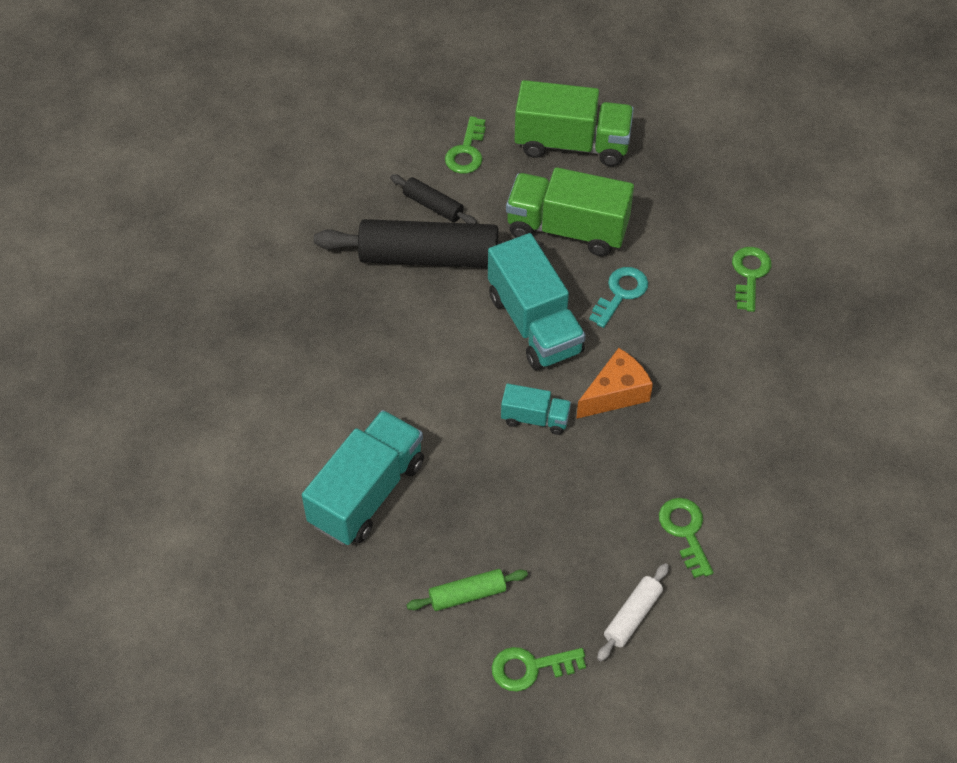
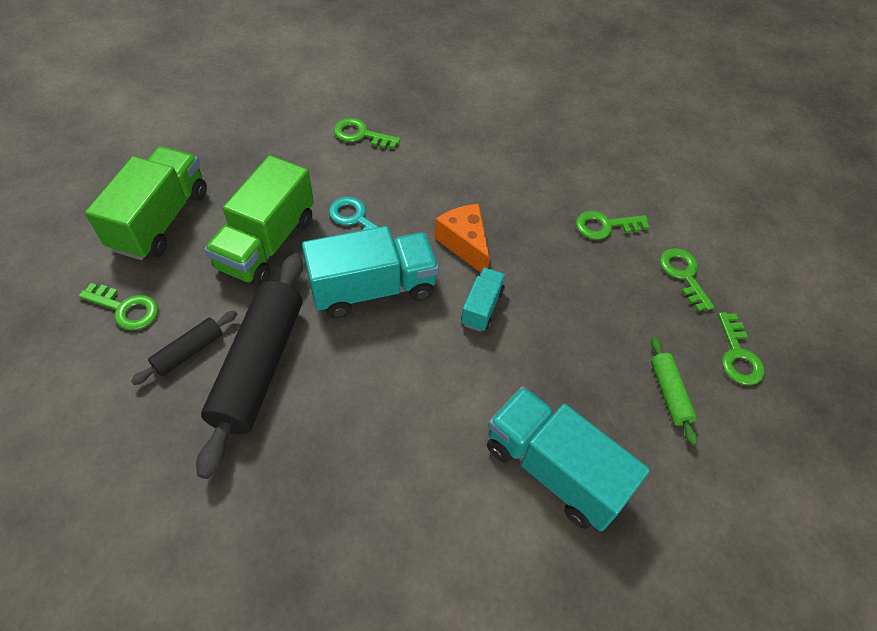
camera: 85 degrees left, 0 degrees up
(632, 616) = (683, 275): white rolling pin -> green key

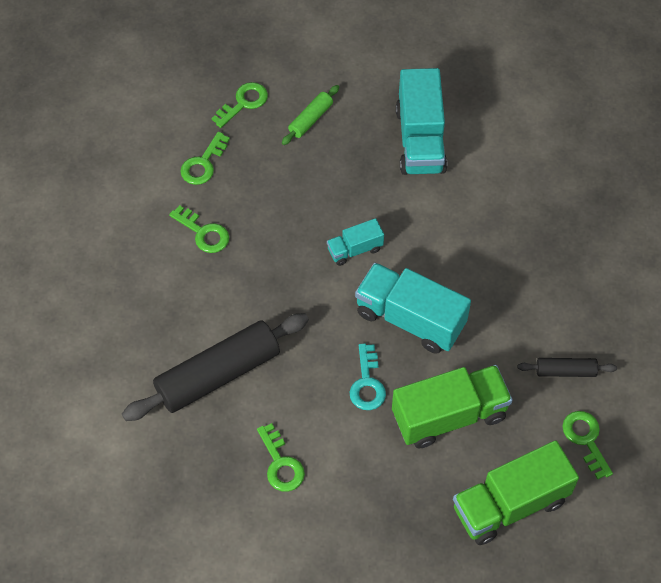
camera: 130 degrees left, 5 degrees up
(259, 366) = (529, 325): black rolling pin -> black rolling pin (218, 374)
(464, 244) = (314, 300): orange cheese -> none

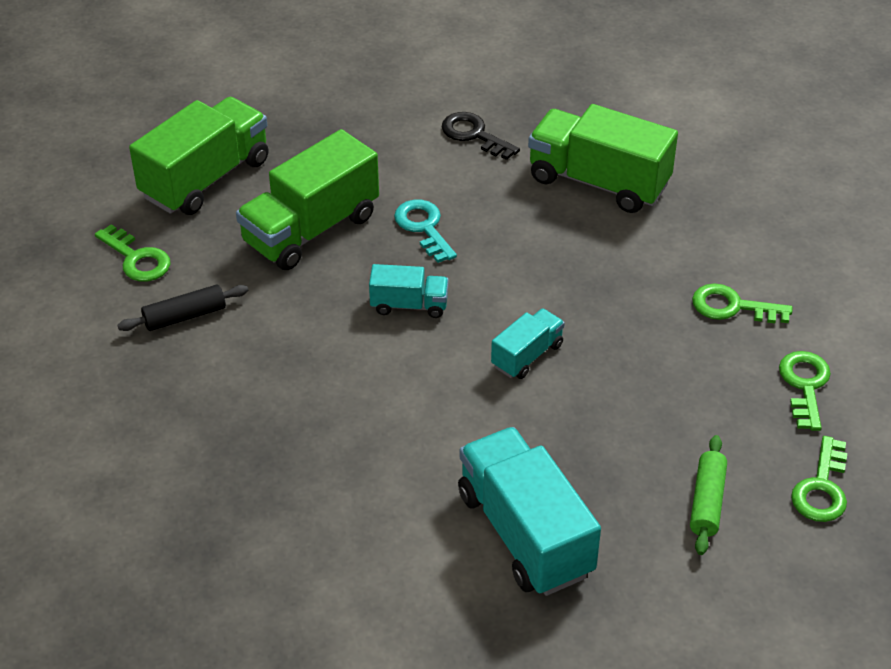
camera: 155 degrees right, 15 degrees down
(218, 374) = (598, 182): black rolling pin -> green truck
(281, 463) = (474, 135): green key -> black key
(410, 319) = (409, 305): turquoise truck -> turquoise truck, size x0.52

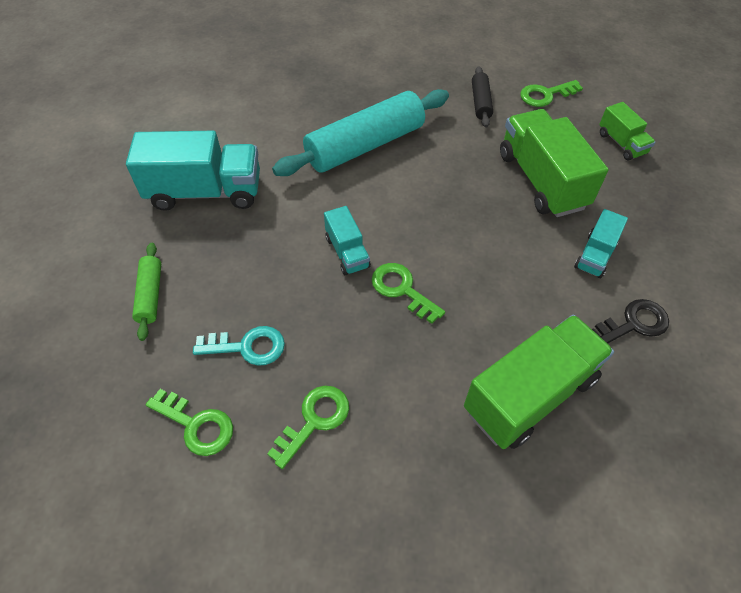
camera: 115 degrees right, 10 degrees up
(206, 179) = (621, 143): green truck -> green truck, size x0.52
(339, 403) = (365, 146): none -> turquoise rolling pin
(409, 305) = (435, 206): turquoise truck -> turquoise truck (595, 255)
(423, 228) = (517, 244): turquoise key -> turquoise key (247, 346)
(707, 502) = (150, 295): green rolling pin -> green rolling pin turned 45 degrees clockwise
(822, 488) = (101, 374): green key -> green key (402, 290)

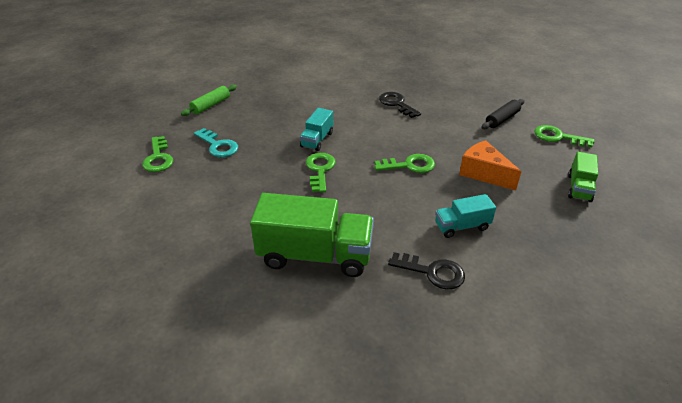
camera: 45 degrees right, 15 degrees down
(205, 192) = (289, 82): turquoise truck -> none
(314, 420) = (202, 189): green key -> green key (409, 165)
(365, 146) = (397, 104): turquoise rolling pin -> black key
(541, 180) = (483, 173): green truck -> orange cheese

